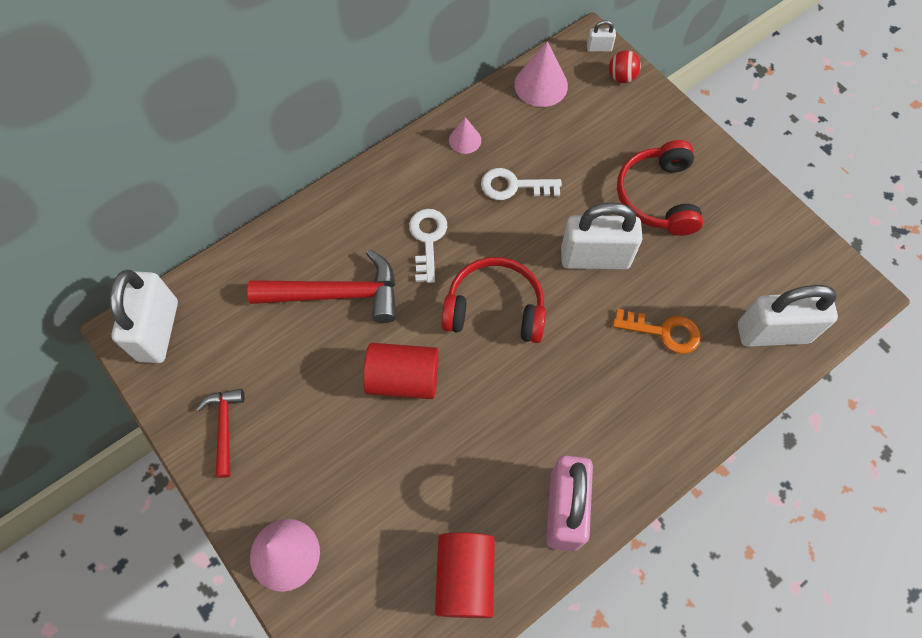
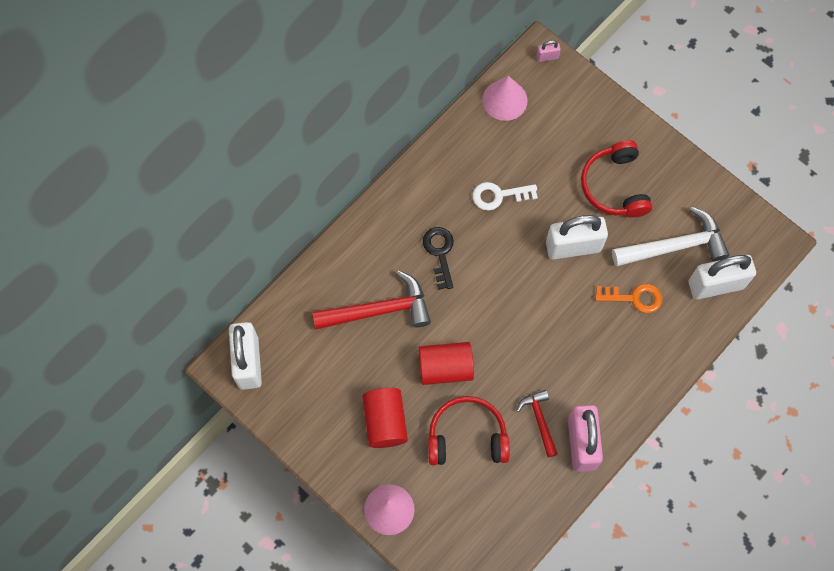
camera: 10 degrees left, 5 degrees up
(225, 427) = (321, 427): red hammer -> red hammer (539, 420)
(427, 240) = (440, 253): white key -> black key
(465, 140) = (452, 161): pink cone -> none
(465, 578) = (520, 502): red cylinder -> red cylinder (385, 422)
(495, 308) = (503, 301): red headphones -> red headphones (467, 436)
(599, 48) = (547, 57): white padlock -> pink padlock
(621, 77) = (570, 82): red ball -> none
(724, 277) = (675, 246): none -> white hammer

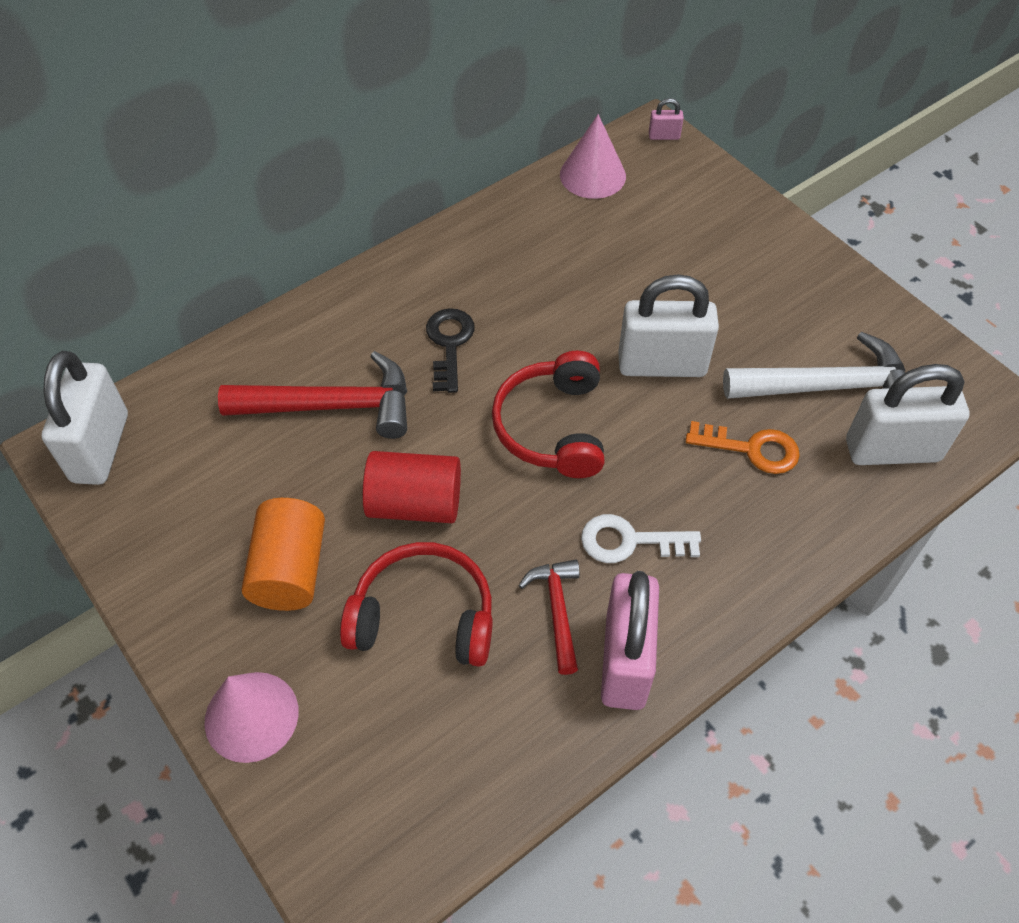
camera: 10 degrees right, 15 degrees down
(385, 422) = (290, 570): red cylinder -> orange cylinder
(499, 195) = (559, 284): white key -> white key (630, 541)
(614, 186) = (740, 296): red headphones -> red headphones (552, 427)

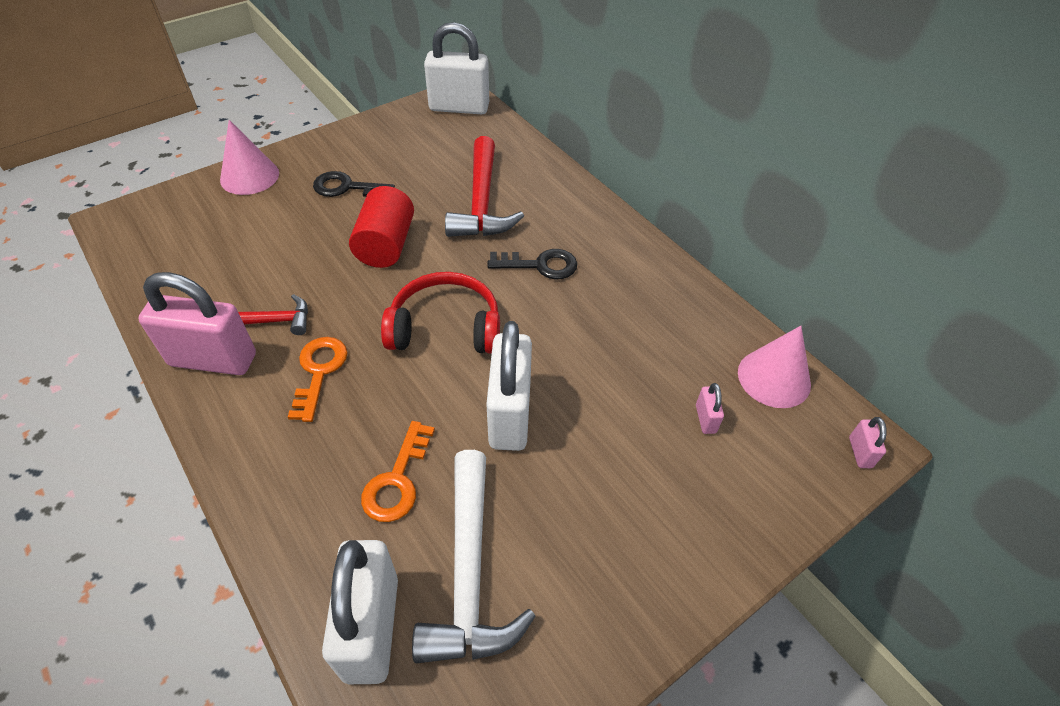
camera: 90 degrees right, 5 degrees down
(290, 570) = (347, 187): orange cylinder -> black key
(424, 616) = (291, 249): red headphones -> none
(630, 541) = (319, 372): white key -> orange key
(645, 225) = (705, 419): none -> pink padlock

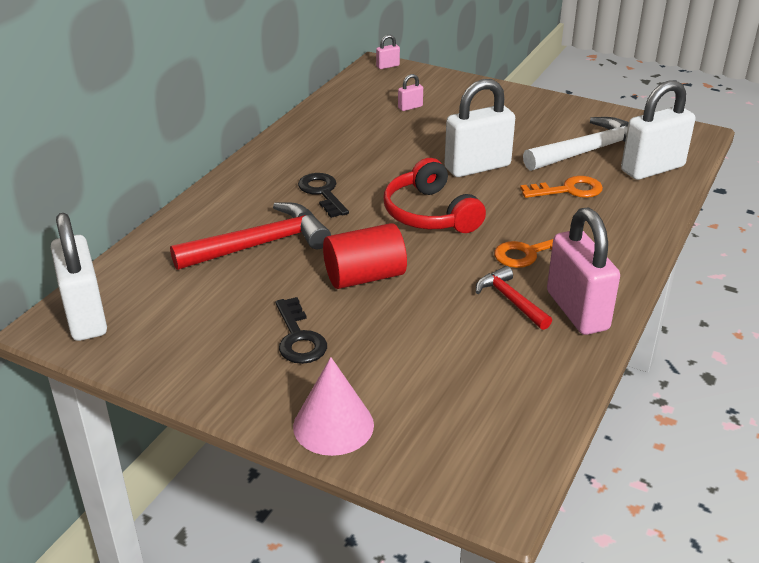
camera: 115 degrees left, 15 degrees down
(774, 378) = (355, 93): pink cone -> none

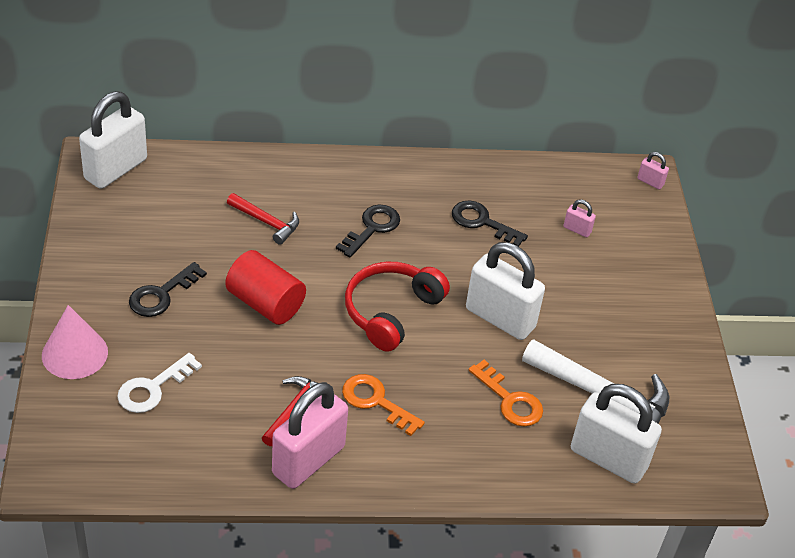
camera: 55 degrees right, 10 degrees up
(260, 245) = (266, 222): red hammer -> red hammer, size x0.56
(365, 141) = (482, 222): none -> black key
(424, 381) = (153, 388): none -> white key

